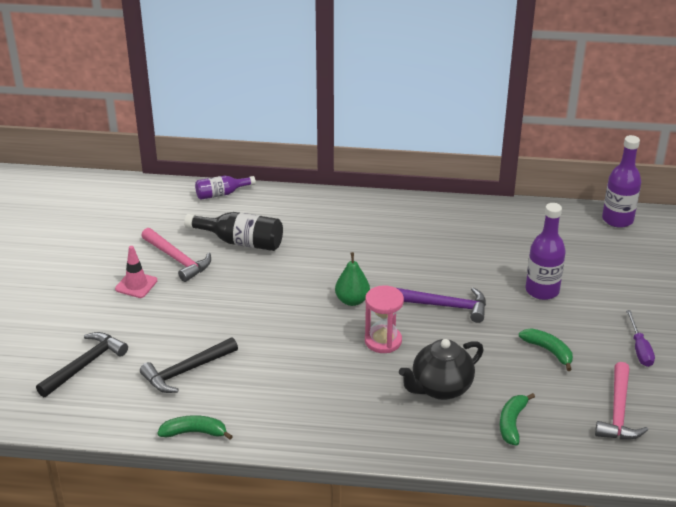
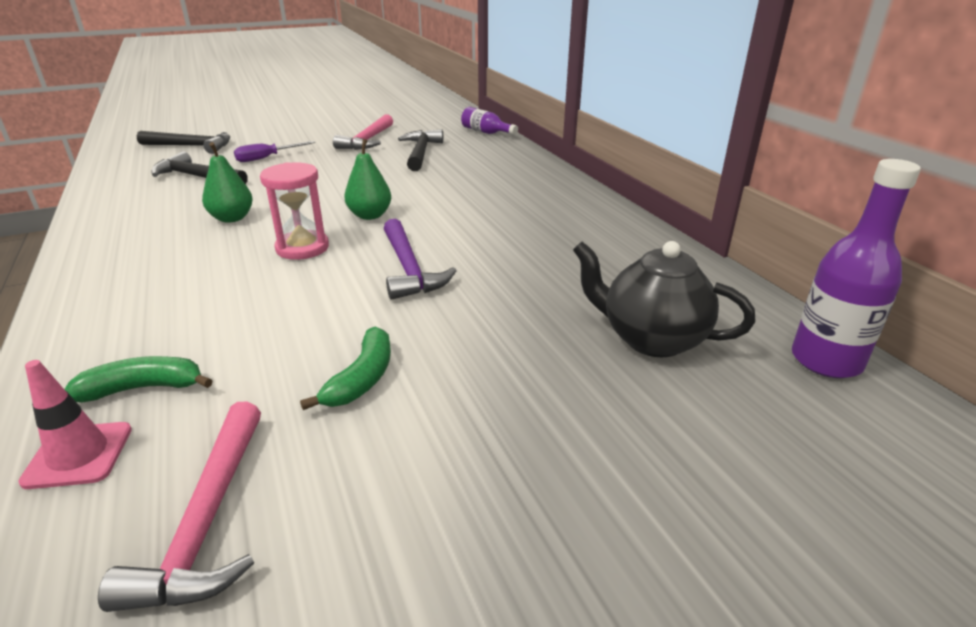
camera: 60 degrees right, 5 degrees down
(136, 285) = (317, 137): pink traffic cone -> pink traffic cone (79, 455)
(194, 432) = (97, 200): green banana -> none
(240, 242) = (420, 153): black bottle -> black hammer
(302, 364) = (232, 218): none -> green pear
(440, 388) = (217, 307): black teapot -> black teapot (651, 339)
(542, 290) = (522, 333): purple bottle -> none
(618, 411) = (208, 519): pink hammer -> pink hammer turned 75 degrees counterclockwise
(639, 349) = (447, 497): purple screwdriver -> purple screwdriver (267, 158)

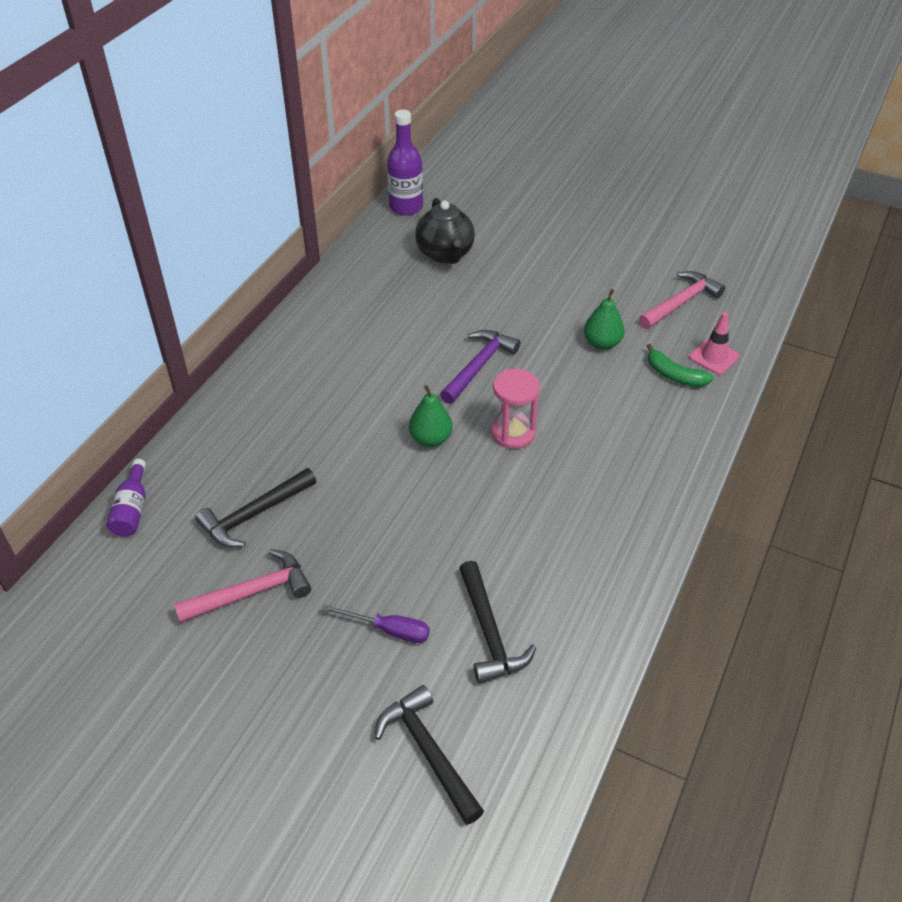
camera: 130 degrees left, 15 degrees up
(232, 218) = (523, 513): green pear -> green pear (602, 343)
(362, 378) = (581, 317): green banana -> none

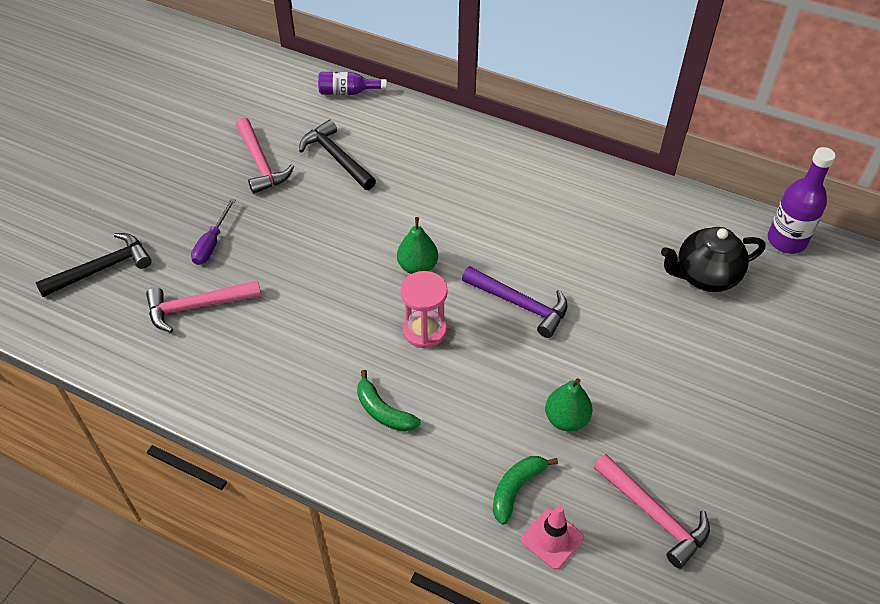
camera: 90 degrees right, 5 degrees up
(489, 632) = (198, 306): black hammer -> pink hammer
(610, 461) = (383, 411): none -> green banana

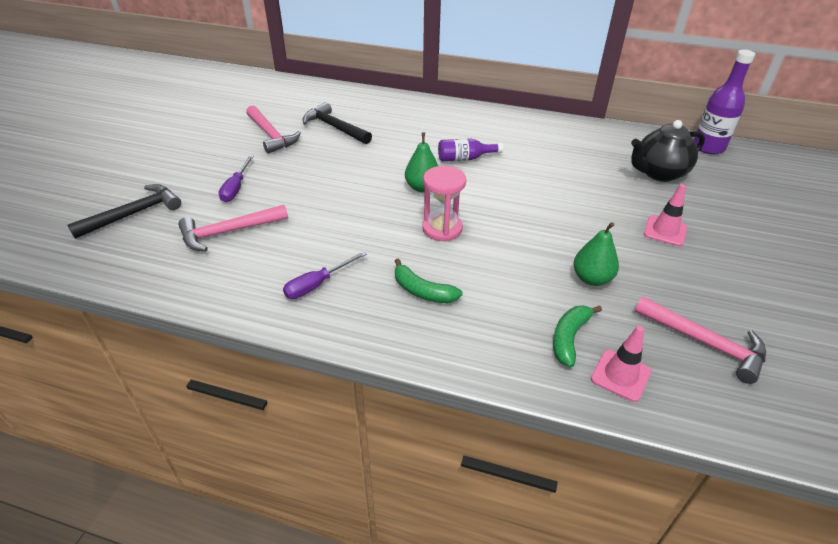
camera: 10 degrees left, 10 degrees down
(278, 388) = (317, 284): none -> purple screwdriver
(348, 92) = (334, 91): purple bottle -> purple bottle (465, 158)
(520, 304) = (518, 204): purple hammer -> none
(675, 364) = (665, 231): none -> pink traffic cone

